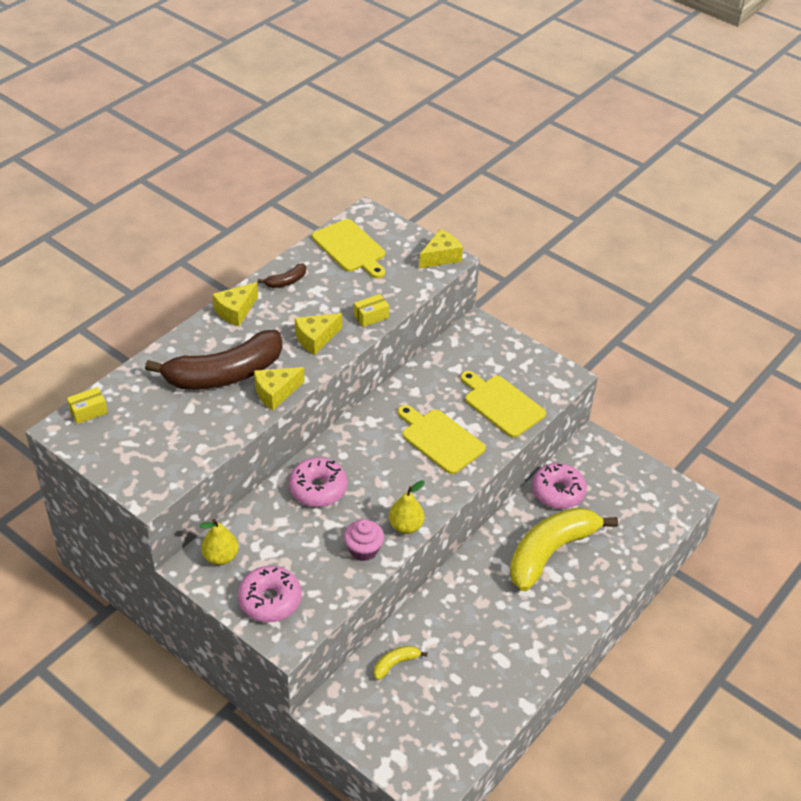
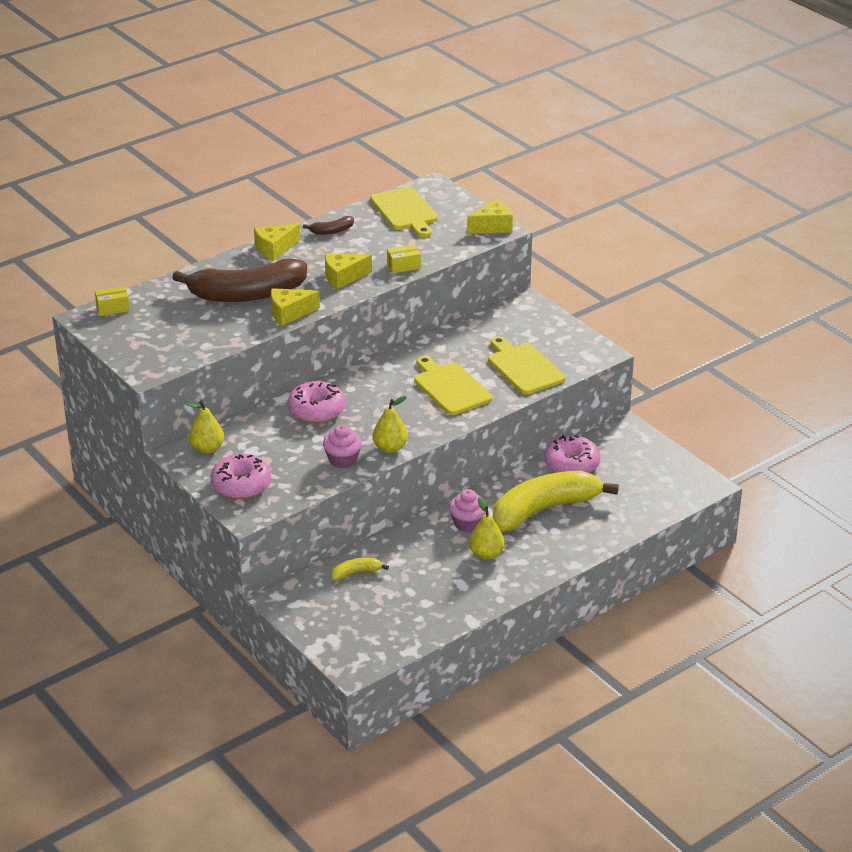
camera: 15 degrees right, 10 degrees down
(484, 581) = (467, 523): none -> pink cupcake
(514, 617) = (486, 554): none -> yellow pear

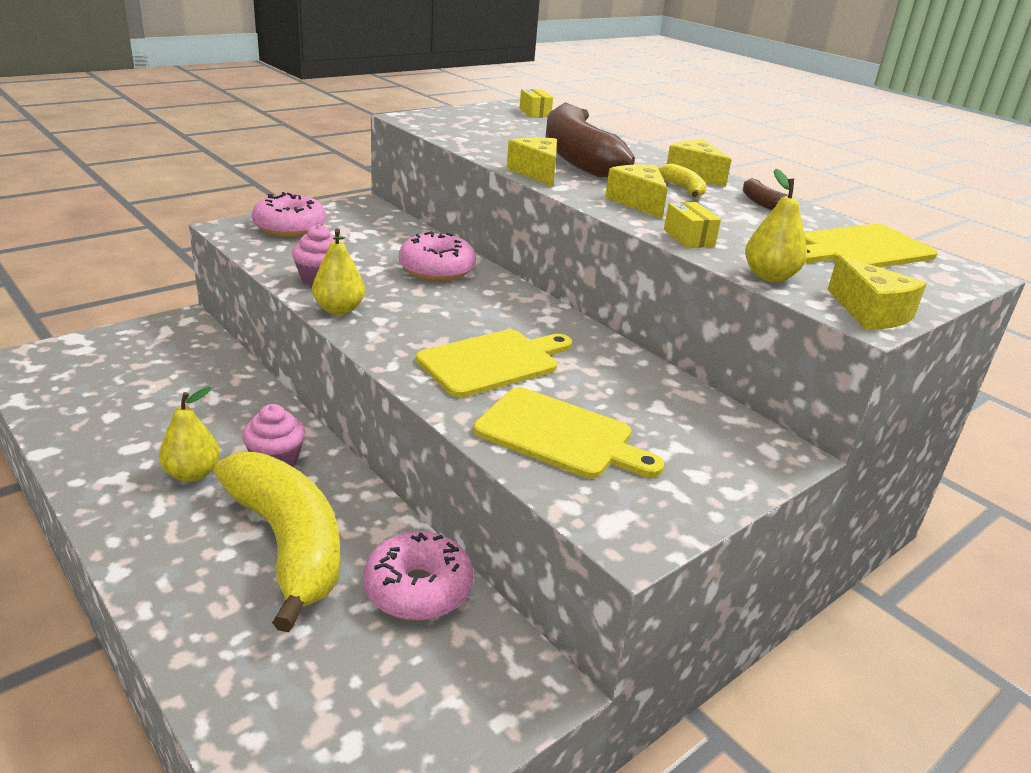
camera: 85 degrees right, 5 degrees down
(207, 448) = (367, 215): yellow pear -> yellow pear (769, 277)
(356, 572) = (203, 368): yellow banana -> yellow banana (684, 189)
(523, 367) = (560, 435): yellow cutting board -> yellow cutting board turned 60 degrees clockwise

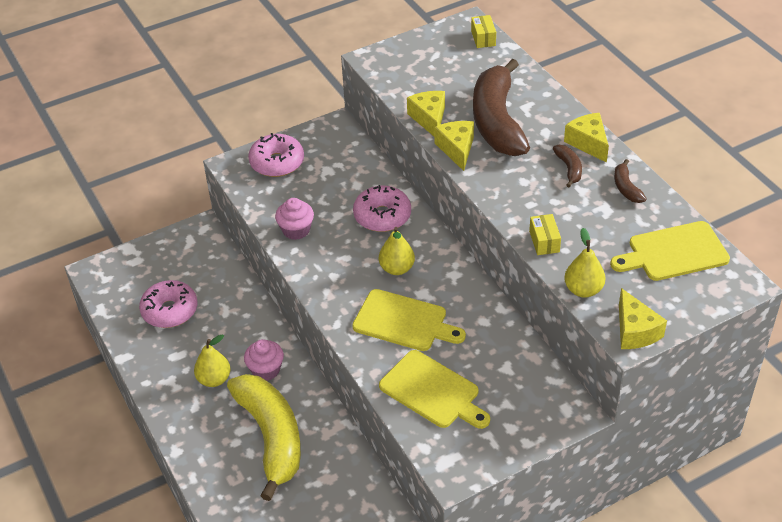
camera: 15 degrees right, 15 degrees up
(339, 310) = (307, 265): yellow pear -> yellow pear (397, 268)
(418, 589) = (345, 474): pink donut -> pink donut (170, 311)
(493, 362) = (404, 321): yellow cutting board -> yellow cutting board turned 45 degrees clockwise
(638, 202) = (524, 191): yellow cheese -> yellow cheese (429, 119)
(684, 189) = (569, 169): yellow banana -> brown banana

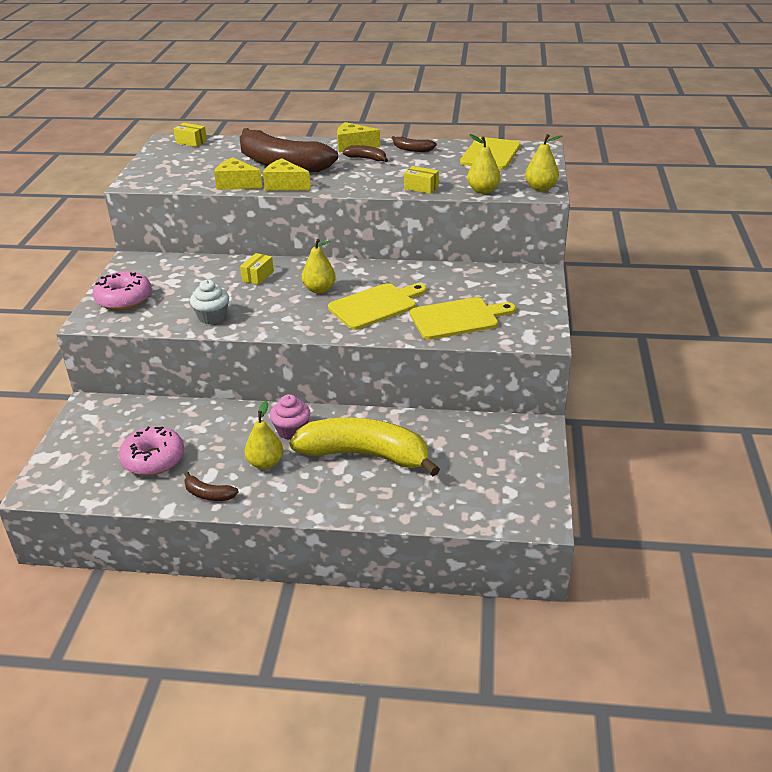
camera: 55 degrees left, 10 degrees down
(155, 369) = (208, 494): none -> brown banana
(296, 230) = (212, 317): pink cupcake -> white cupcake
(382, 216) = (258, 276): pink donut -> yellow box
(635, 331) = (540, 188): yellow cheese -> yellow pear

